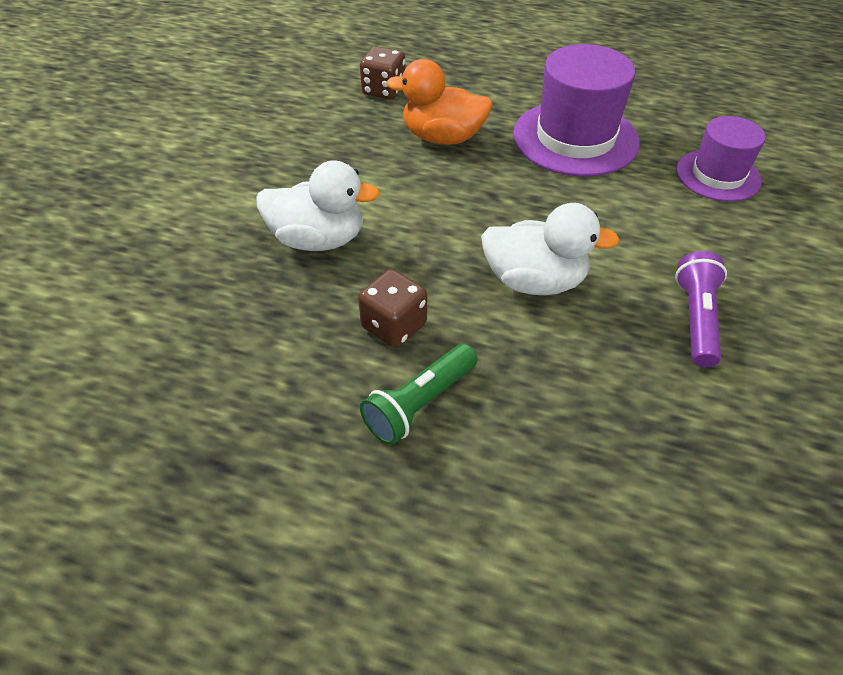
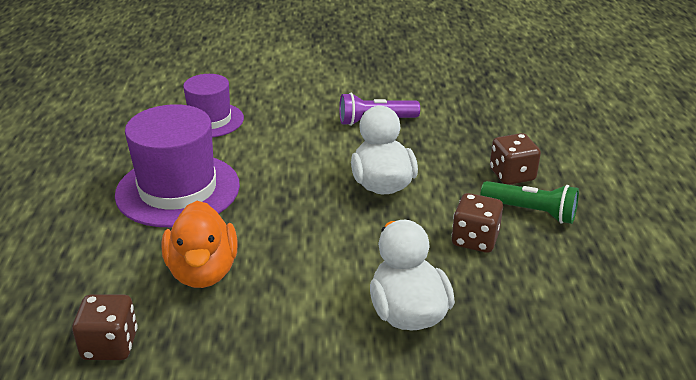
camera: 110 degrees left, 15 degrees down
(510, 421) = (512, 175): none -> brown dice

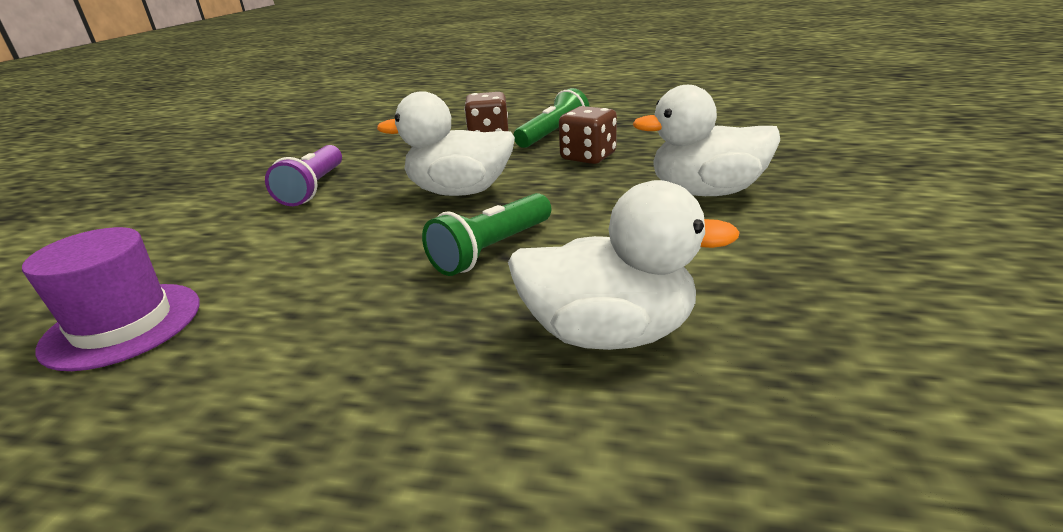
camera: 75 degrees left, 5 degrees down
(110, 345) = (831, 455): brown dice -> none
(178, 190) = (336, 366): purple hat -> none
(203, 271) = (609, 333): orange duck -> white duck
(293, 215) = (492, 250): none -> green flashlight

